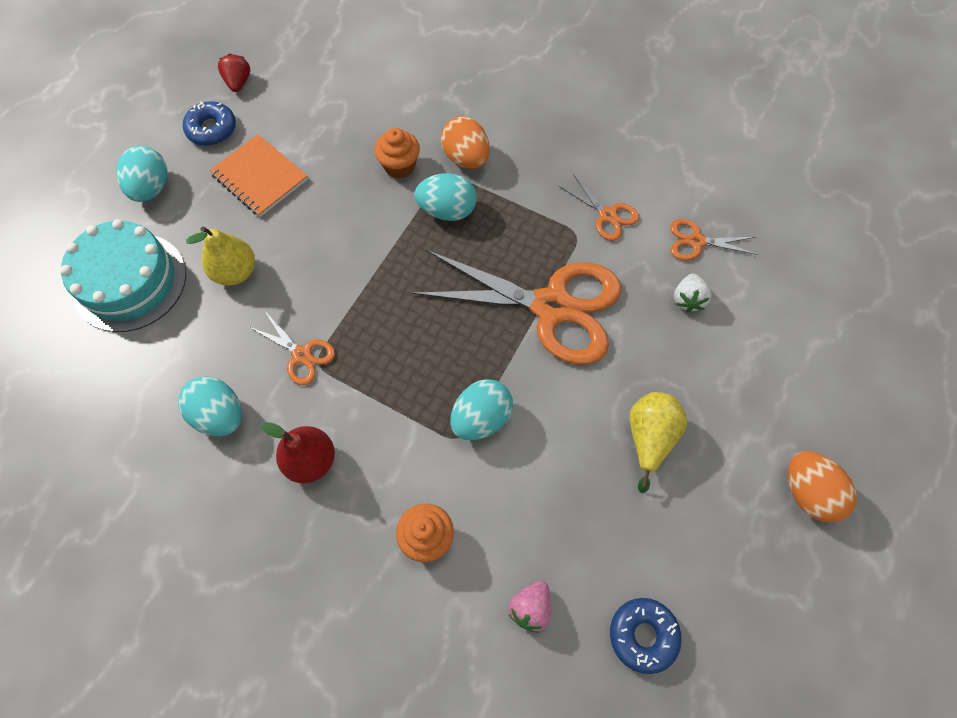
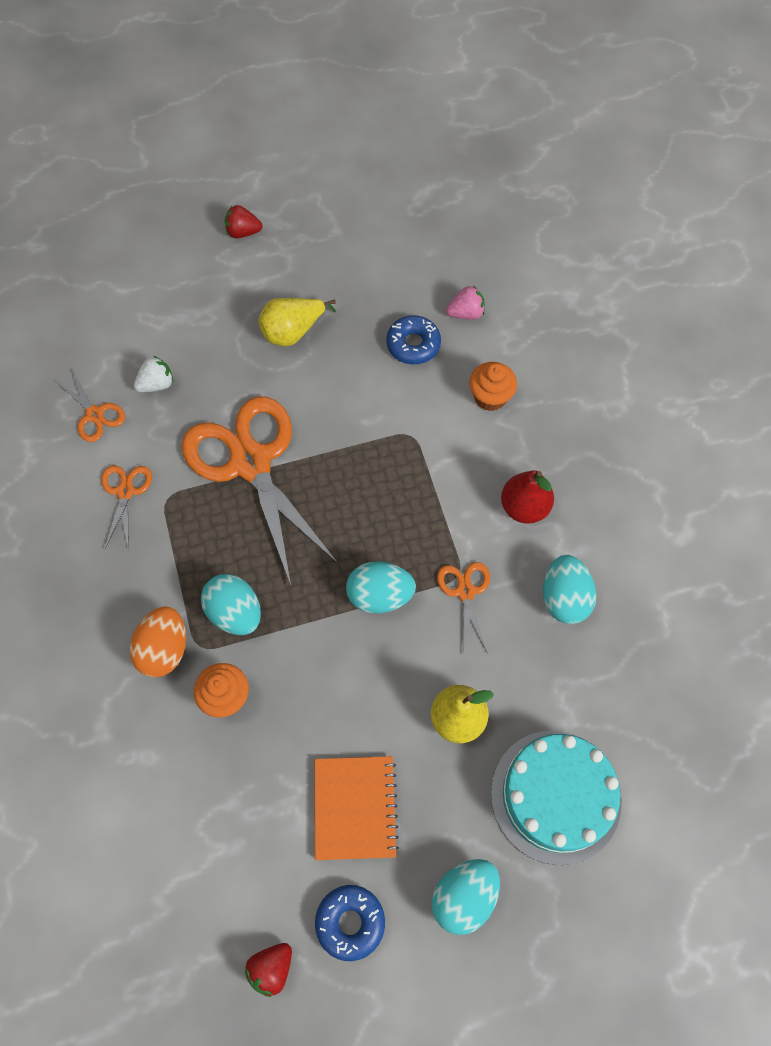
camera: 135 degrees left, 0 degrees up
(481, 418) = (383, 434): turquoise egg -> turquoise egg (380, 595)
(643, 635) = (418, 253): blue donut -> blue donut (413, 344)
(807, 492) = (243, 232): orange egg -> red strawberry

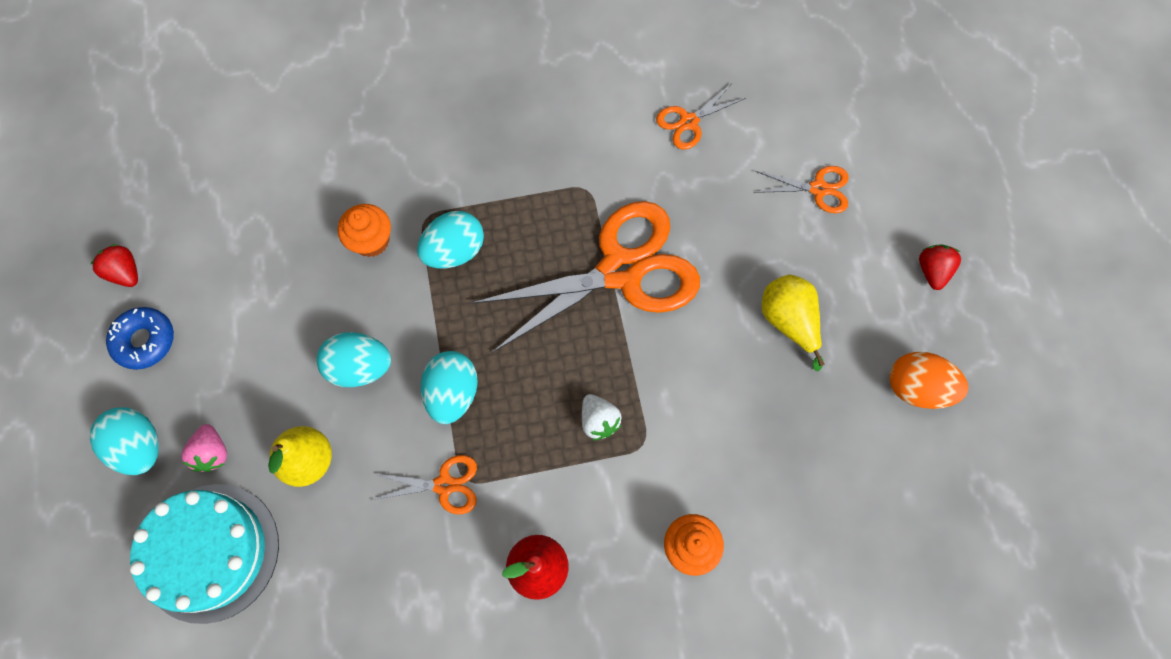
camera: 95 degrees right, 5 degrees up
(125, 491) = (598, 151): orange scissors -> orange scissors (818, 189)
(157, 384) = (723, 179): white strawberry -> white strawberry (599, 420)
(164, 649) = (427, 188): orange egg -> orange egg (916, 387)
(355, 808) = (243, 352): orange notebook -> none
(413, 344) = (768, 459): blue donut -> none
(466, 313) = (813, 531): pink strawberry -> pink strawberry (212, 452)
(564, 598) = (421, 598): turquoise egg -> turquoise egg (360, 367)

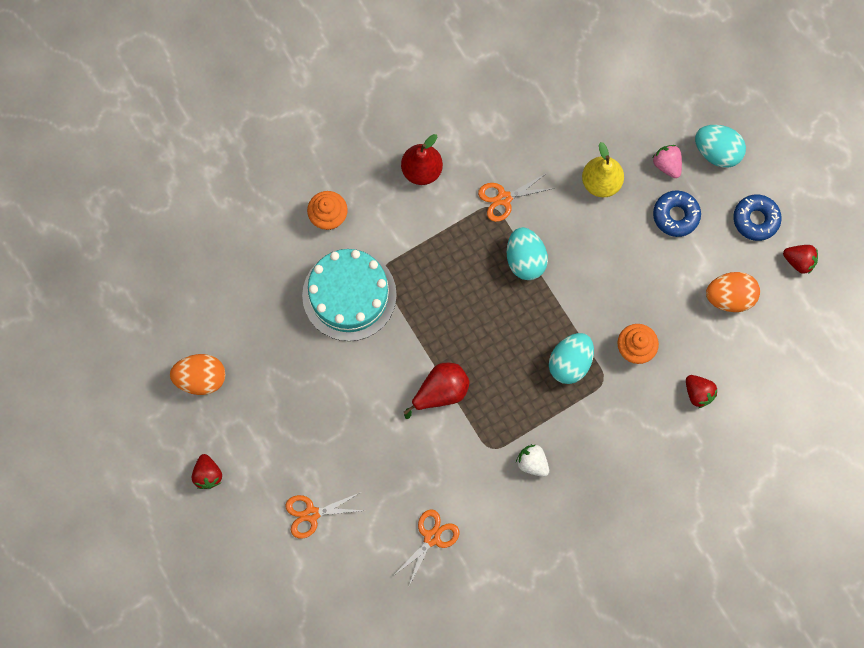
camera: 160 degrees right, 5 degrees up
(211, 552) = (634, 107): turquoise cake -> turquoise cake (349, 295)
(230, 260) = (729, 297): none -> orange egg
(238, 381) = (675, 215): none -> blue donut
(325, 169) = (698, 393): none -> red strawberry
(360, 367) = (597, 254): turquoise egg -> none
(599, 420) = (417, 276): white strawberry -> white strawberry (532, 462)
(621, 270) = (440, 391): orange scissors -> red pear
(788, 321) = (305, 395): yellow pear -> none

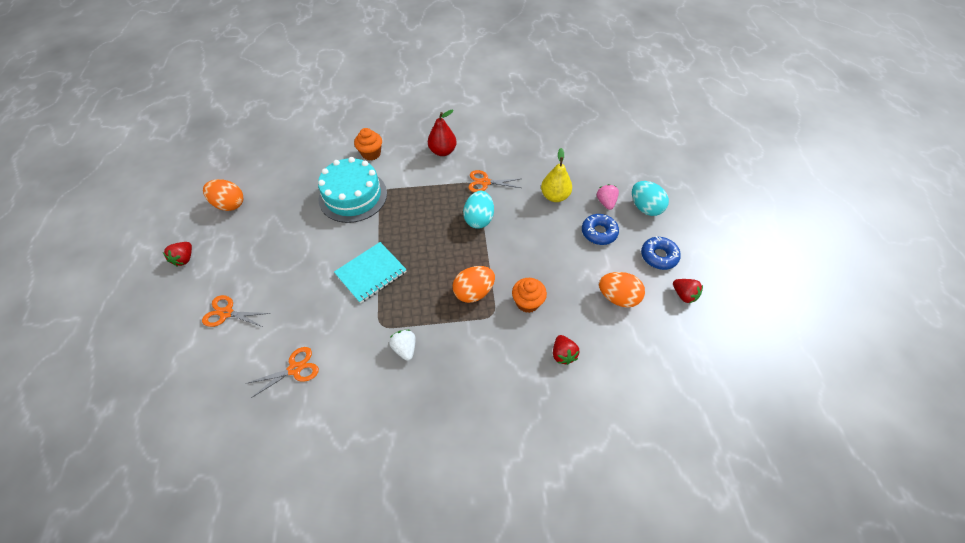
camera: 25 degrees right, 20 degrees down
(440, 391) = (371, 273): red pear -> turquoise notebook
(570, 362) = (474, 292): turquoise egg -> orange egg

